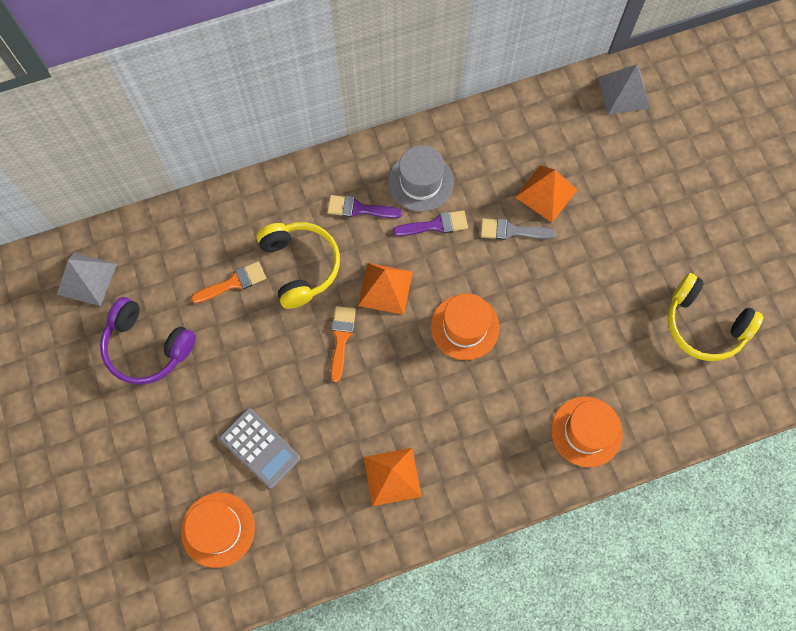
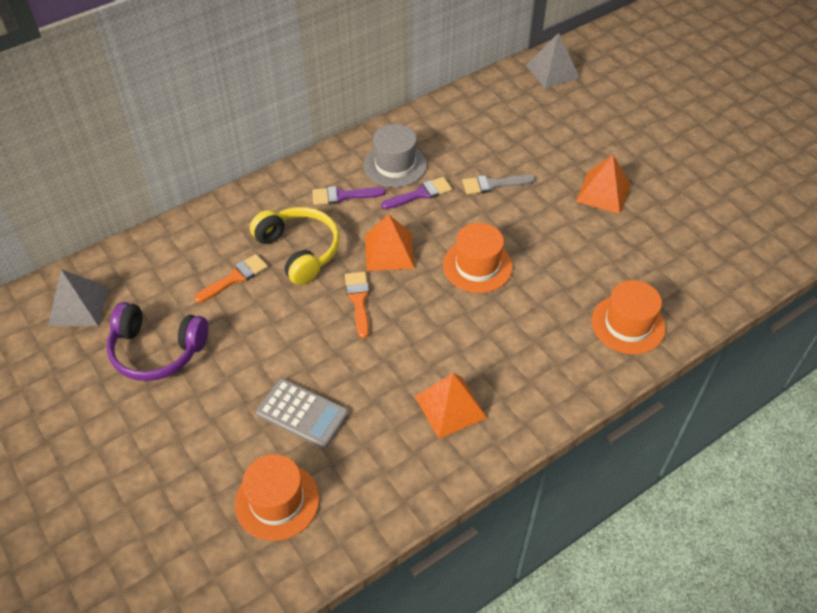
camera: 15 degrees left, 20 degrees down
(546, 193) = (513, 151): orange pyramid -> orange pyramid (603, 192)
(704, 325) = (697, 218): yellow headphones -> none

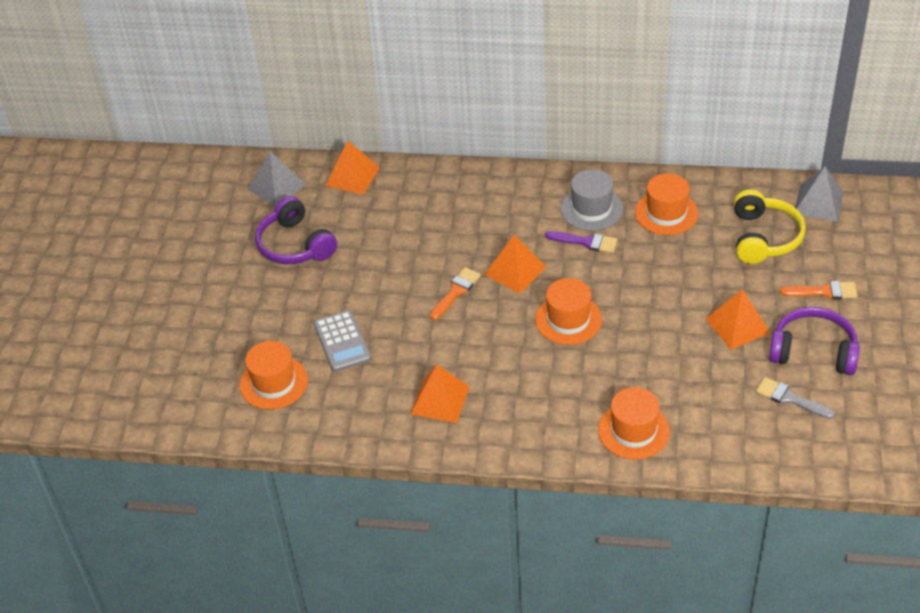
camera: 45 degrees right, 5 degrees down
(149, 253) = (352, 176): none -> orange pyramid
(235, 278) = (390, 226): orange brush -> orange brush (824, 291)
(299, 251) = (452, 233): yellow headphones -> yellow headphones (764, 237)
(343, 196) = (526, 210): purple brush -> none
(456, 137) = (666, 213): none -> orange hat
(493, 184) = (652, 267): grey brush -> grey brush (790, 398)
(673, 180) = (813, 351): none -> purple headphones

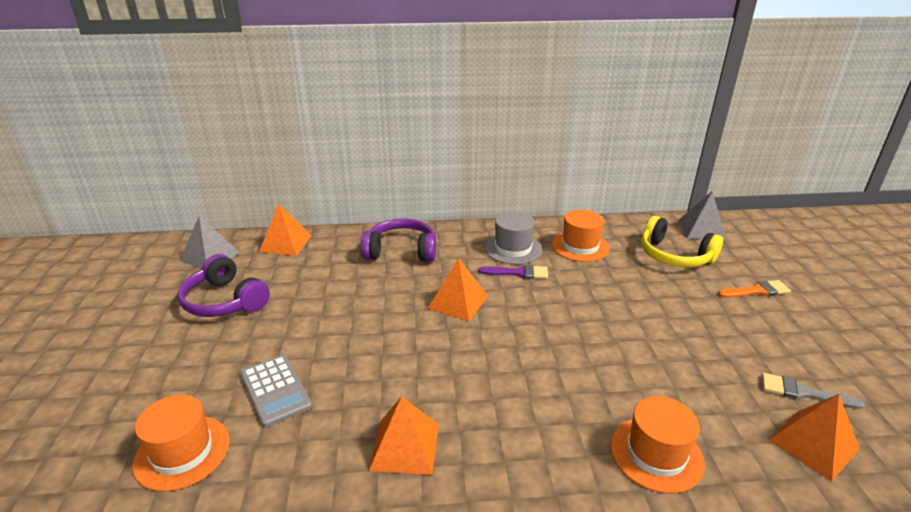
camera: 15 degrees left, 15 degrees down
(456, 291) = (401, 326): orange brush -> none
(568, 319) = (528, 340): orange hat -> none
(737, 325) = (699, 327): orange pyramid -> orange pyramid (813, 444)
(764, 237) = (674, 256): yellow headphones -> yellow headphones turned 135 degrees clockwise
(813, 351) = (788, 342): purple headphones -> purple headphones (401, 251)

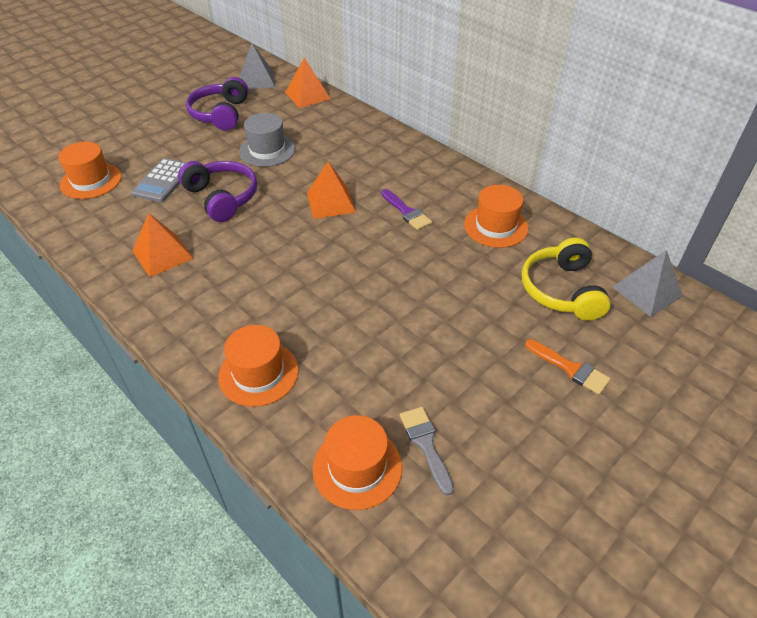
camera: 50 degrees right, 15 degrees up
(401, 251) = (362, 144): purple headphones -> purple headphones (222, 197)
(513, 248) = (439, 193): grey hat -> grey hat (267, 150)
(813, 444) = (357, 468): orange pyramid -> orange hat

